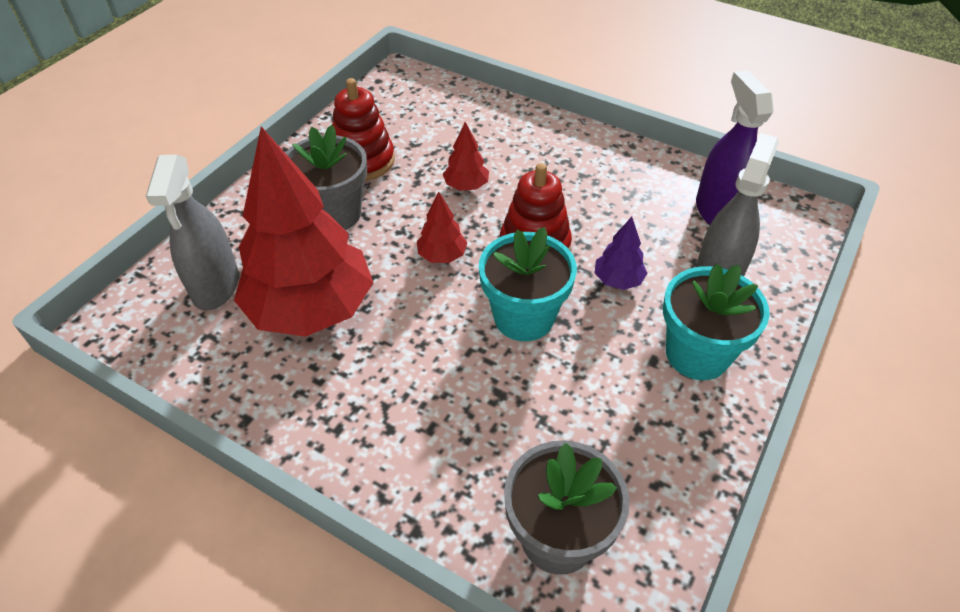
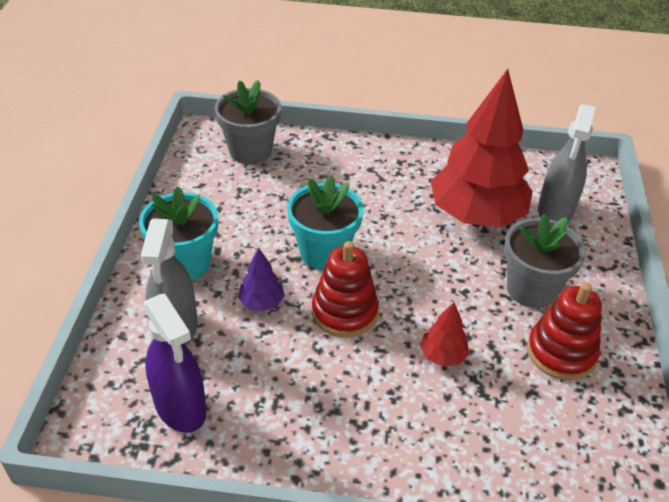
camera: 155 degrees right, 5 degrees down
(215, 285) = (555, 210): grey spray bottle -> grey spray bottle turned 135 degrees counterclockwise
(442, 256) = (415, 280): red tree -> none

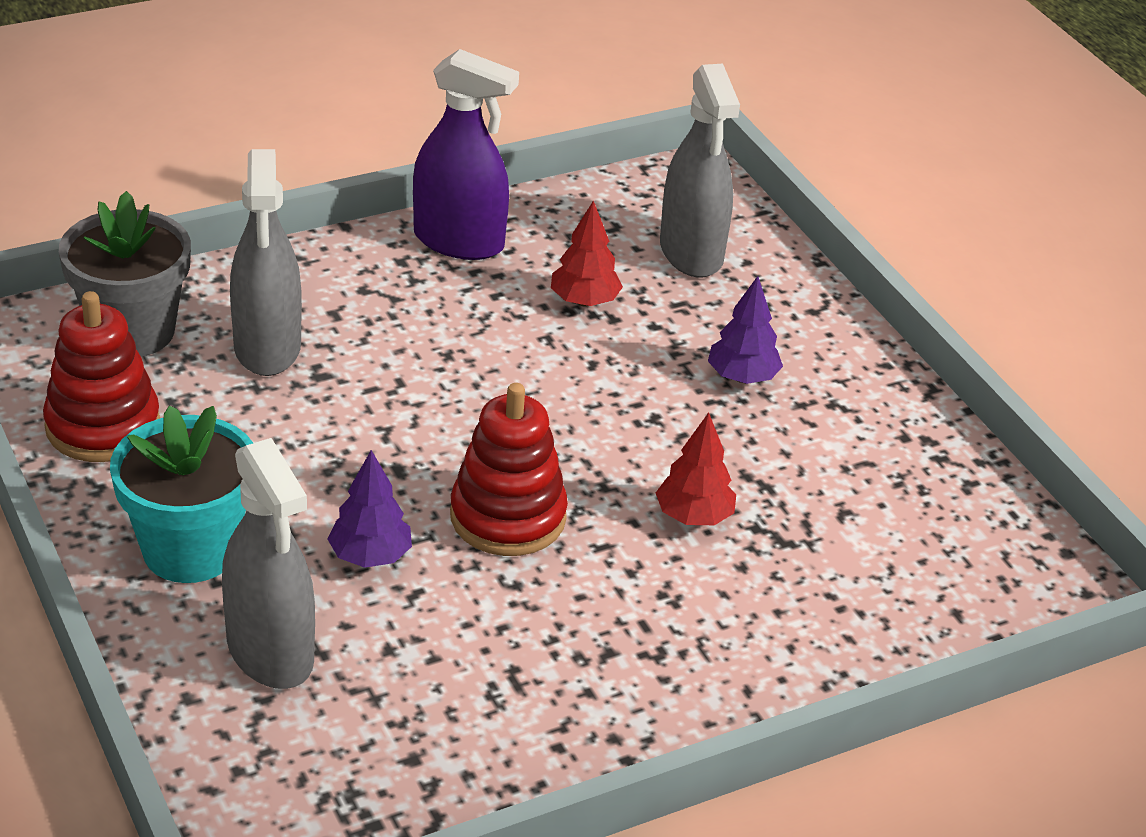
camera: 35 degrees left, 5 degrees down
(180, 407) = (380, 750): purple spray bottle -> purple spray bottle (459, 241)
(302, 180) = (267, 347): none -> grey spray bottle
(324, 252) = (401, 444): turquoise flower pot -> none
(476, 215) = (584, 301): red tree -> red tree, size x0.41
(531, 289) = (742, 377): grey flower pot -> purple tree
(561, 352) = (842, 446): red stacking toy -> red stacking toy (103, 426)

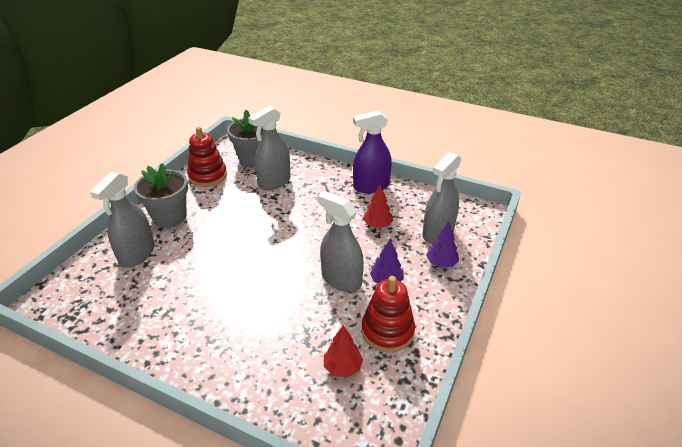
camera: 55 degrees right, 0 degrees up
(190, 550) = (169, 217): turquoise flower pot -> grey flower pot
(370, 556) = (199, 250): purple tree -> purple tree (441, 263)
(459, 241) = (371, 186): purple spray bottle -> purple spray bottle turned 90 degrees clockwise
(508, 517) = (247, 267): red stacking toy -> red stacking toy (387, 331)
(680, 423) = (341, 279): none -> grey spray bottle
(694, 516) = (294, 310): red tree -> red tree (342, 367)

